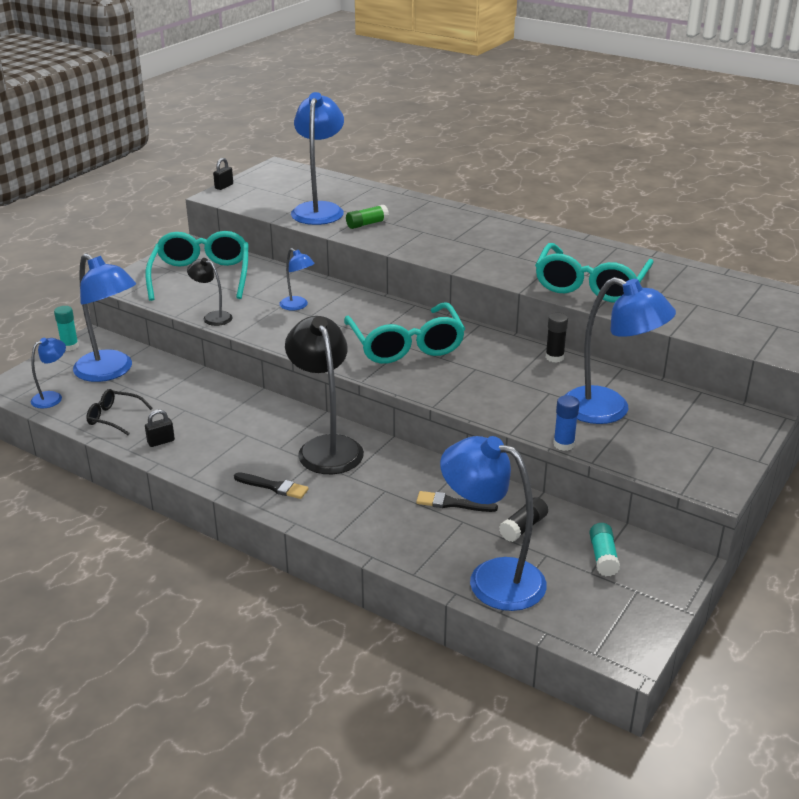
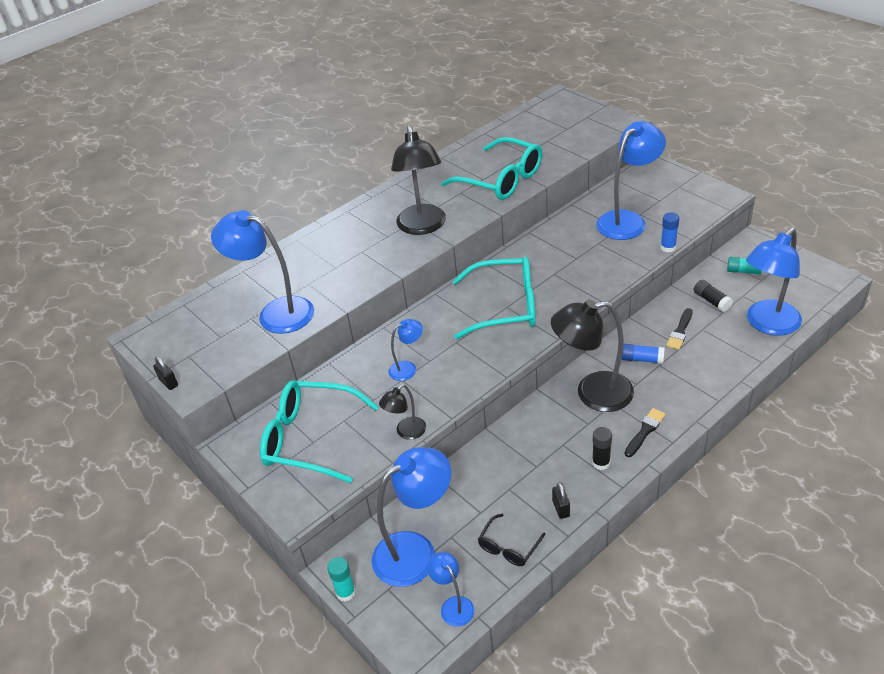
camera: 70 degrees left, 10 degrees up
(367, 224) = (328, 284): green glue stick -> none
(392, 477) = (642, 359): none -> blue glue stick
(477, 254) = (422, 227): none -> black lamp
(554, 357) = (548, 232): black glue stick -> black glue stick (601, 463)

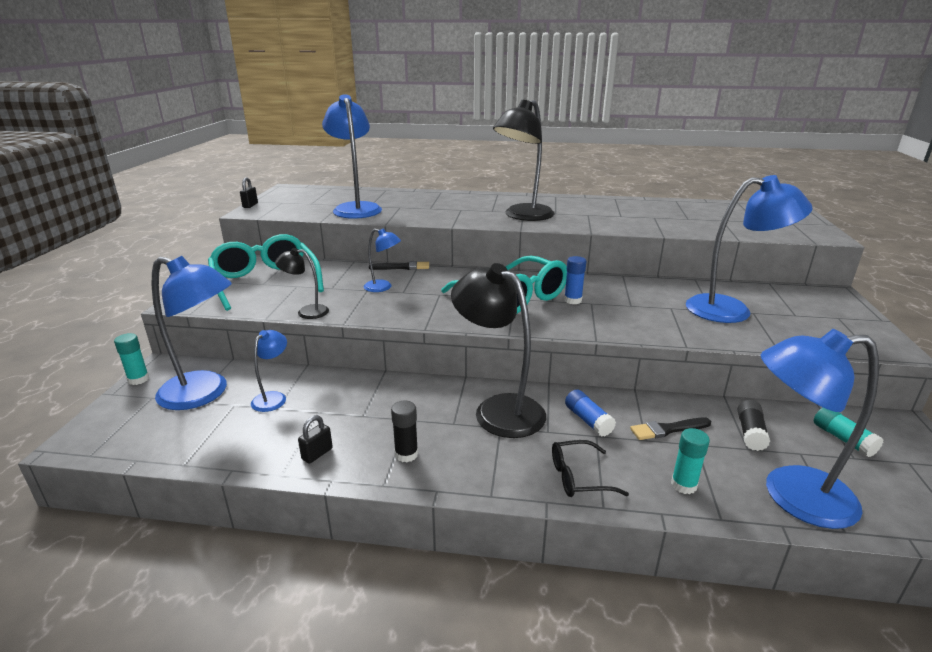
camera: 45 degrees right, 15 degrees down
(453, 605) = (145, 439): blue lamp -> blue lamp (273, 397)
(501, 180) = (634, 221): turquoise glasses -> none
(508, 547) = (240, 442): black glasses -> black glasses (578, 477)
(645, 431) = (485, 467): black brush -> black brush (402, 267)
(668, 247) = (739, 344): blue glue stick -> blue glue stick (572, 300)
(728, 358) = (683, 485): none -> turquoise glue stick

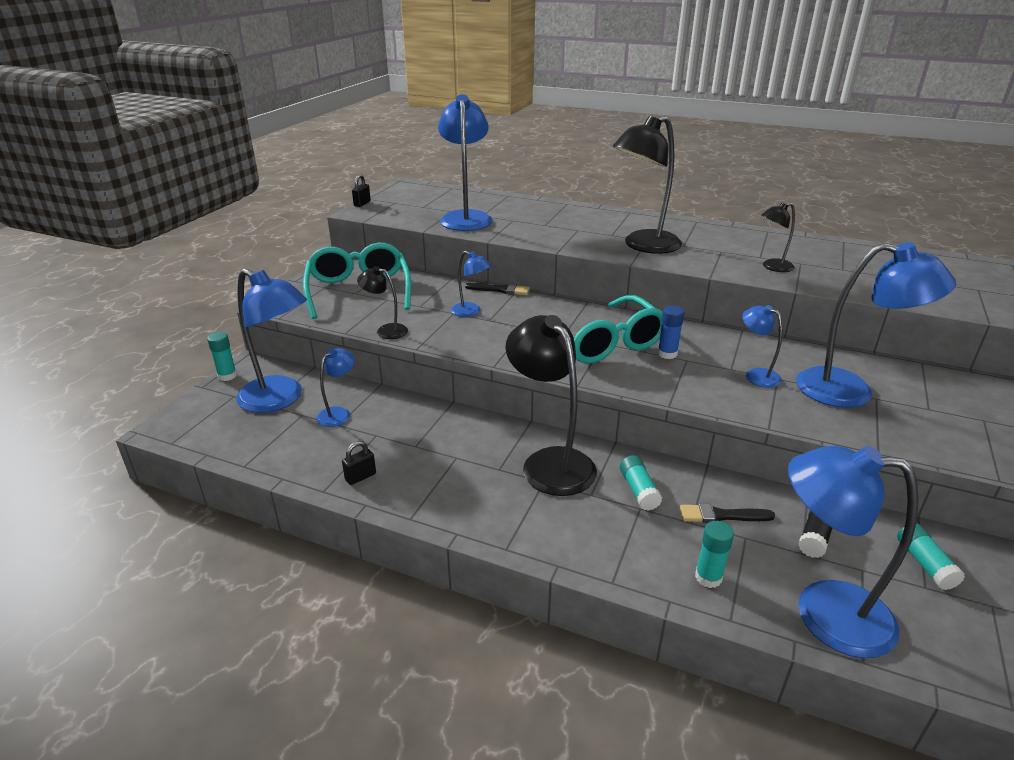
camera: 15 degrees right, 5 degrees up
(406, 454) = (441, 492): black glue stick -> none
(578, 477) = (601, 547): black glasses -> none
(588, 420) = (639, 490): blue glue stick -> turquoise glue stick
(635, 222) = (772, 267): none -> black lamp
(653, 307) = (756, 375): none -> blue lamp

